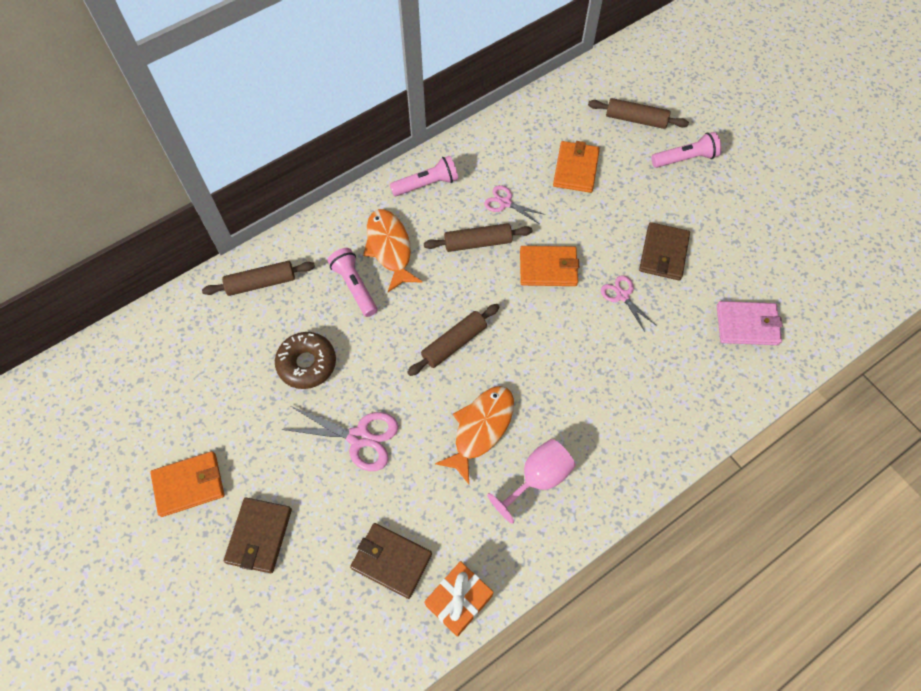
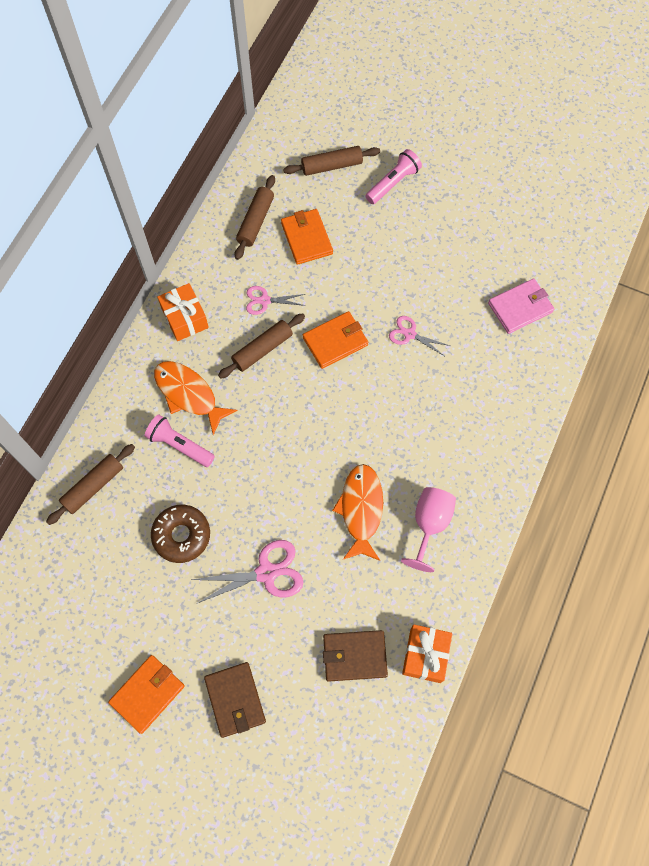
camera: 30 degrees left, 5 degrees up
(426, 184) = (185, 318): pink flashlight -> orange gift
(454, 343) = (296, 449): brown rolling pin -> brown rolling pin (256, 221)
(663, 253) = (422, 279): brown wallet -> none

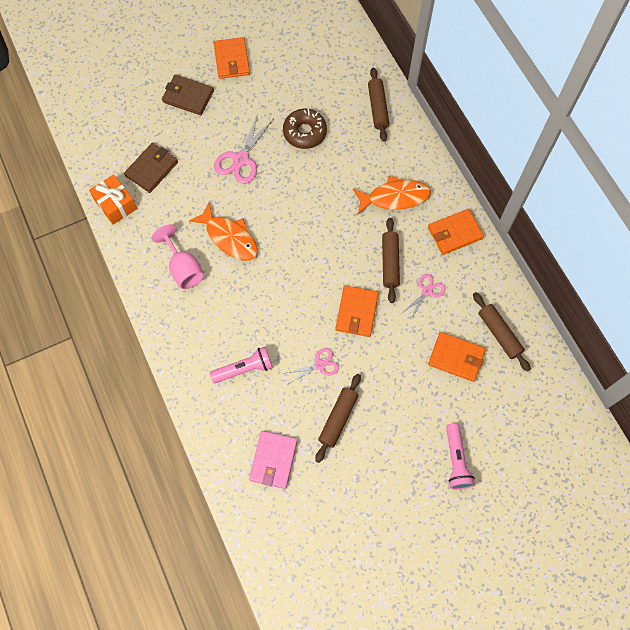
camera: 130 degrees right, 0 degrees up
(179, 445) = (364, 169): pink flashlight -> pink flashlight (244, 369)
(185, 318) = (454, 233): orange gift -> orange wallet
(331, 166) = (508, 427): brown rolling pin -> brown rolling pin (338, 419)

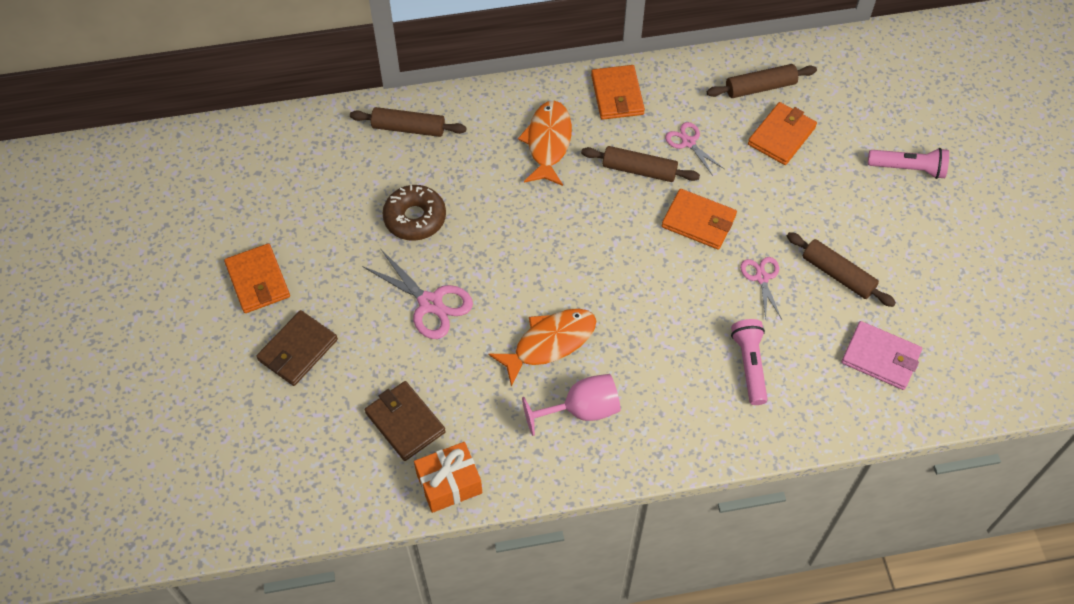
camera: 75 degrees left, 10 degrees down
(232, 60) = (258, 281): orange wallet -> orange wallet turned 60 degrees clockwise

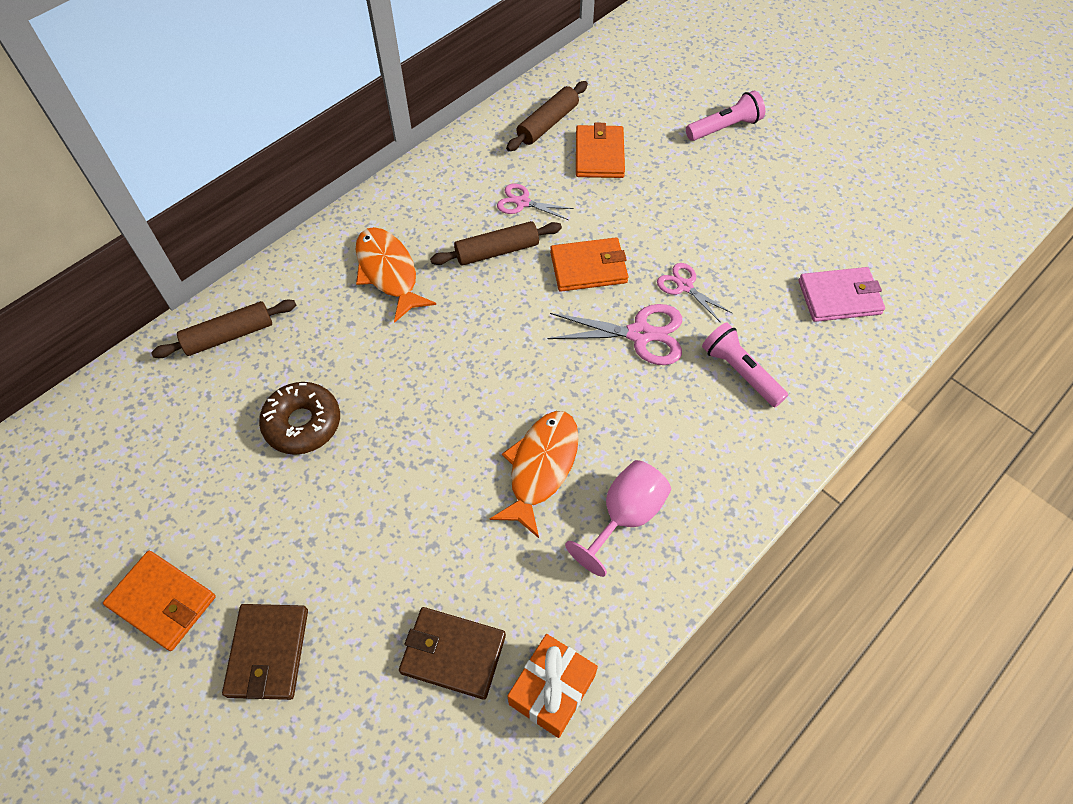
camera: 35 degrees left, 0 degrees up
(430, 303) = (385, 503): pink scissors -> pink scissors (640, 334)
(617, 95) = (422, 194): orange wallet -> none
(837, 274) = (744, 246): brown rolling pin -> none

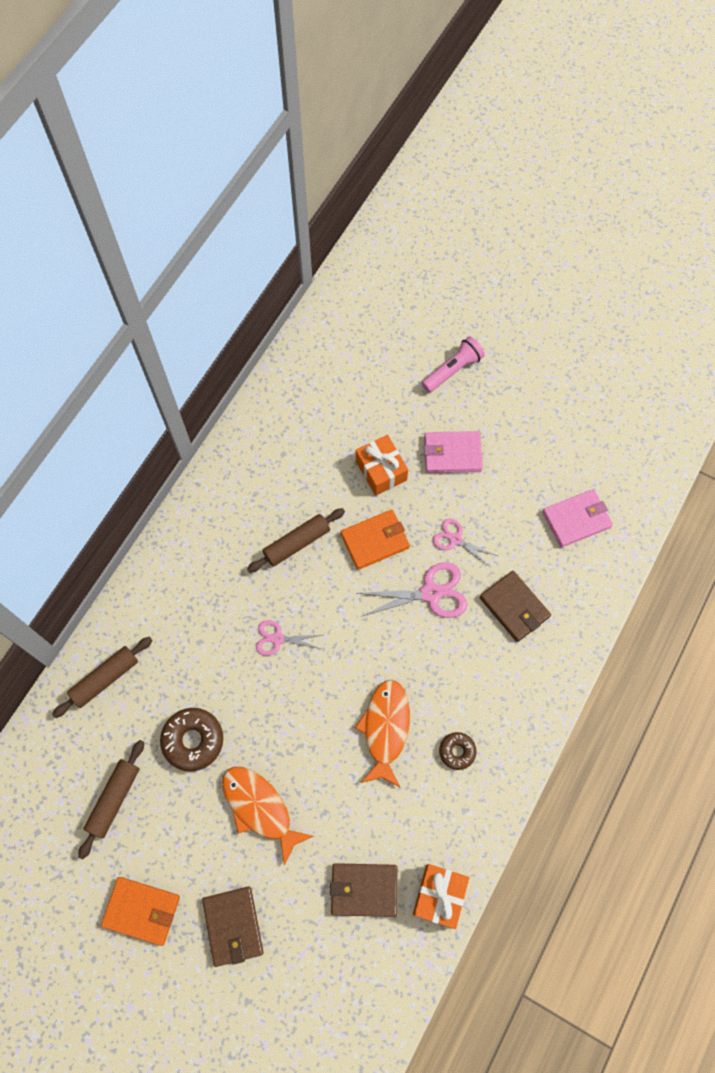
camera: 15 degrees left, 10 degrees up
(389, 272) = (214, 586): orange fish -> orange fish (260, 808)
(522, 202) = (304, 489): pink scissors -> pink scissors (277, 639)
(548, 124) = (302, 401): brown rolling pin -> brown rolling pin (114, 799)
(599, 155) = (355, 424): orange wallet -> none
(616, 202) = (381, 470): none -> orange gift
(625, 516) = (457, 751): pink goblet -> brown donut
(703, 203) = (452, 453): none -> pink wallet
(740, 372) = (514, 607): pink flashlight -> brown wallet

